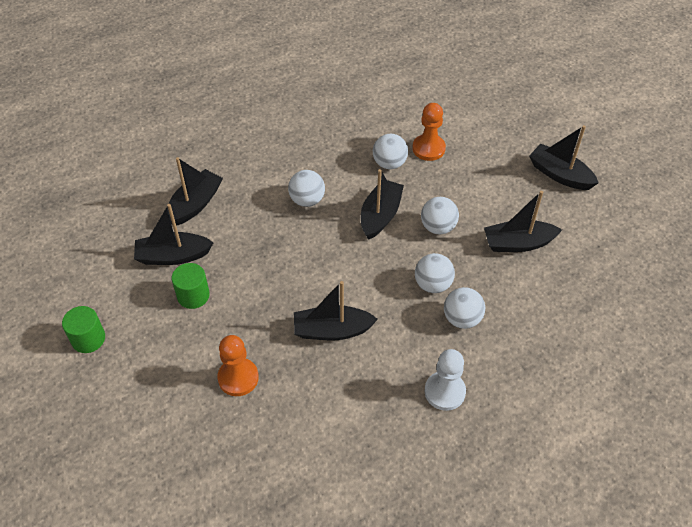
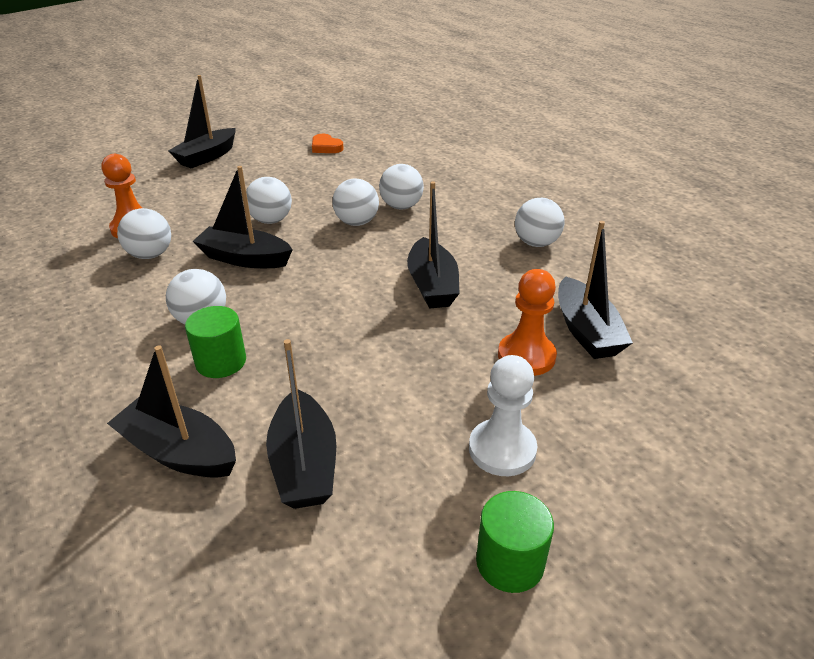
camera: 95 degrees left, 15 degrees down
(193, 295) = (391, 423): green cylinder -> green cylinder (221, 362)
(390, 418) = (536, 243): none -> white ball
(444, 392) = (493, 215): white pawn -> white pawn (502, 449)
(518, 243) = (300, 178): black boat -> black boat (586, 331)
(591, 262) = (326, 147): none -> orange heart

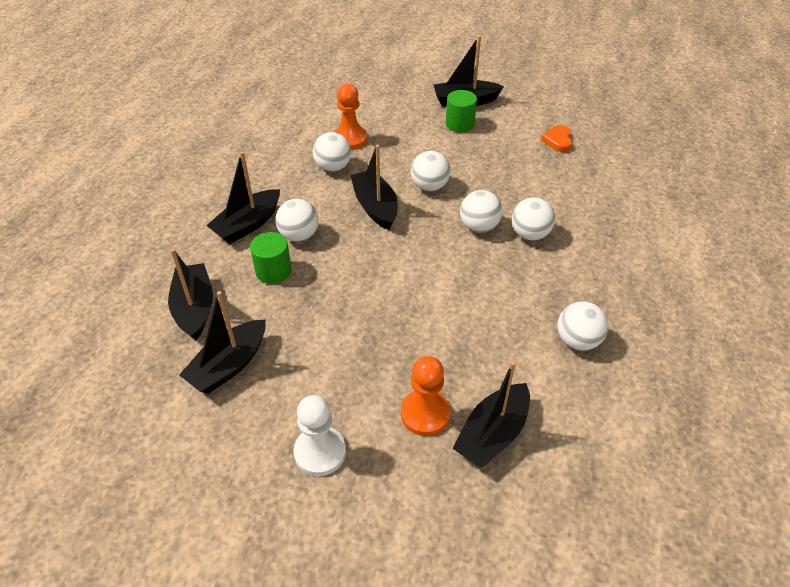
camera: 50 degrees right, 10 degrees up
(432, 285) = (450, 314): black boat -> black boat (248, 224)
(510, 562) = (233, 507): green cylinder -> green cylinder (459, 124)

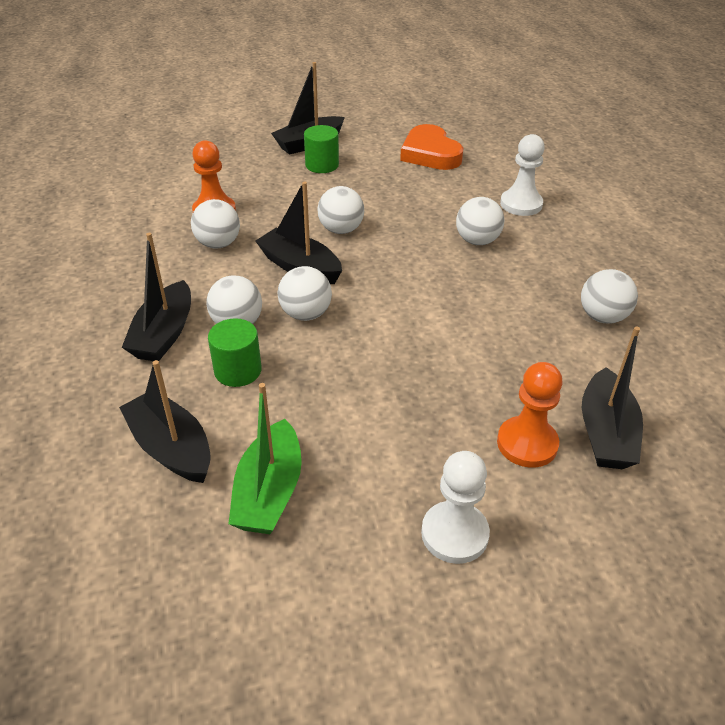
camera: 30 degrees left, 5 degrees down
(229, 365) = (269, 492): black boat -> green boat
(479, 226) = (423, 250): white ball -> white ball (306, 314)
(558, 141) = (430, 154): orange heart -> orange heart, size x1.81
(597, 214) = (521, 204): none -> white pawn

